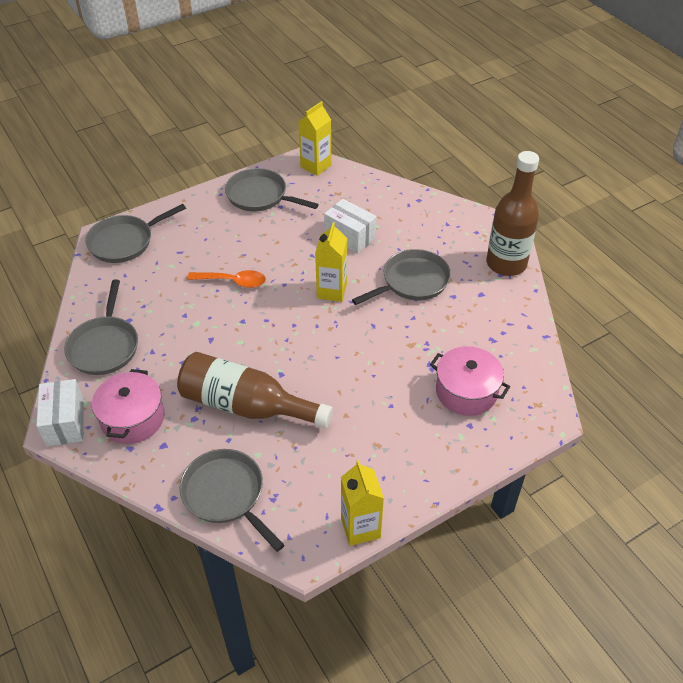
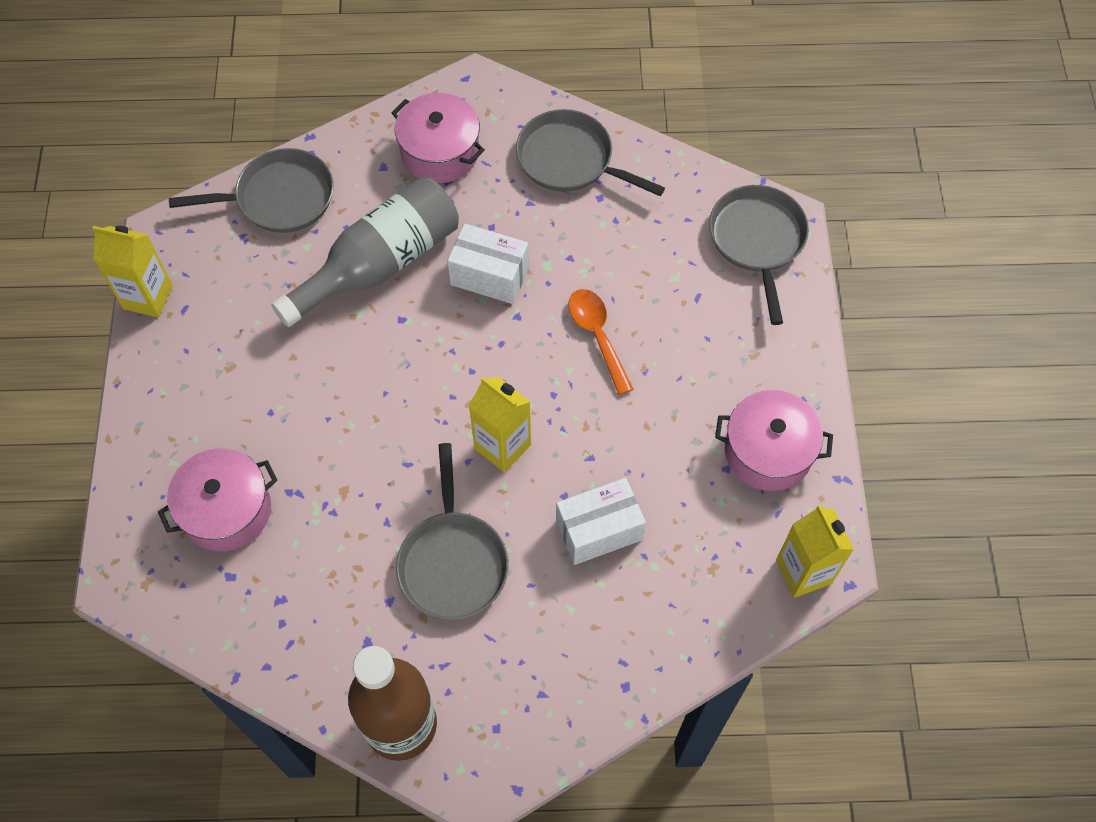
camera: 120 degrees right, 15 degrees up
(65, 422) = (477, 92): white box -> white box (489, 276)
(233, 281) = (597, 336): orange spoon -> orange spoon turned 120 degrees clockwise
(247, 405) = (380, 264): brown bottle -> grey bottle
(260, 196) = (768, 451): grey pan -> pink pot

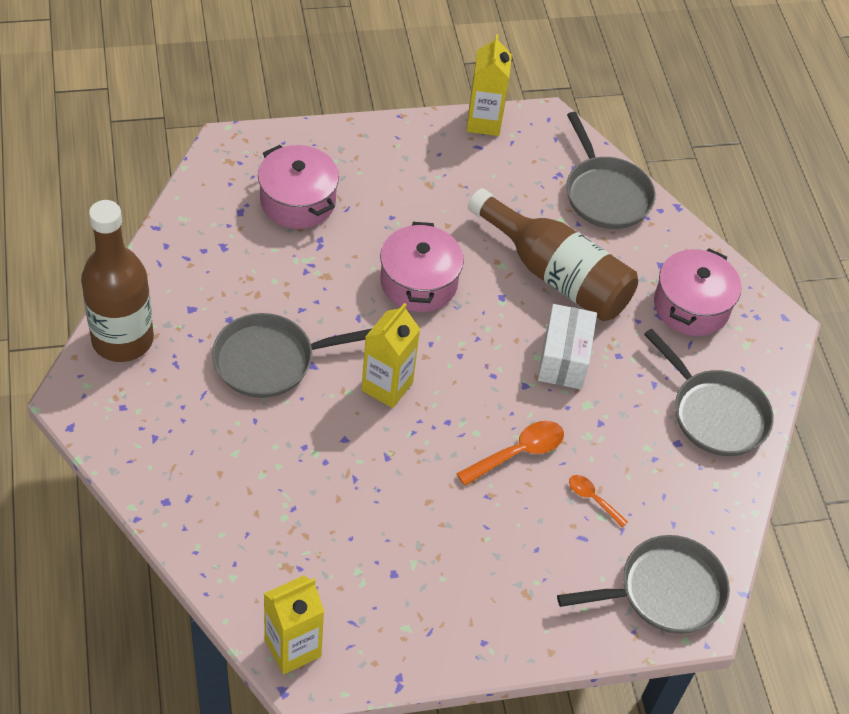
camera: 75 degrees right, 10 degrees down
(380, 264) = (555, 274): grey bottle -> brown bottle
(570, 160) = (715, 414): grey pan -> grey pan turned 120 degrees clockwise
(599, 530) = (314, 469): white box -> none
(655, 280) = (592, 499): none -> orange spoon
(768, 451) = (418, 611): pink pot -> pink pot (419, 282)

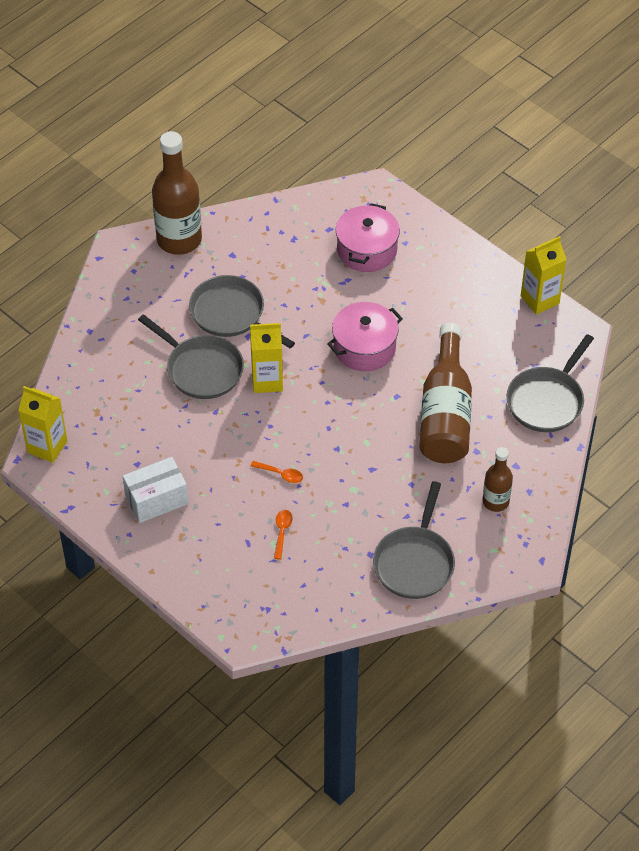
camera: 60 degrees right, 0 degrees up
(518, 453) = (281, 474): orange spoon -> orange spoon, size x0.59
(563, 359) = (378, 456): white box -> white box (156, 500)
(665, 591) = (247, 607): grey pan -> grey pan (201, 369)
(691, 306) = (495, 501): pink pot -> brown bottle

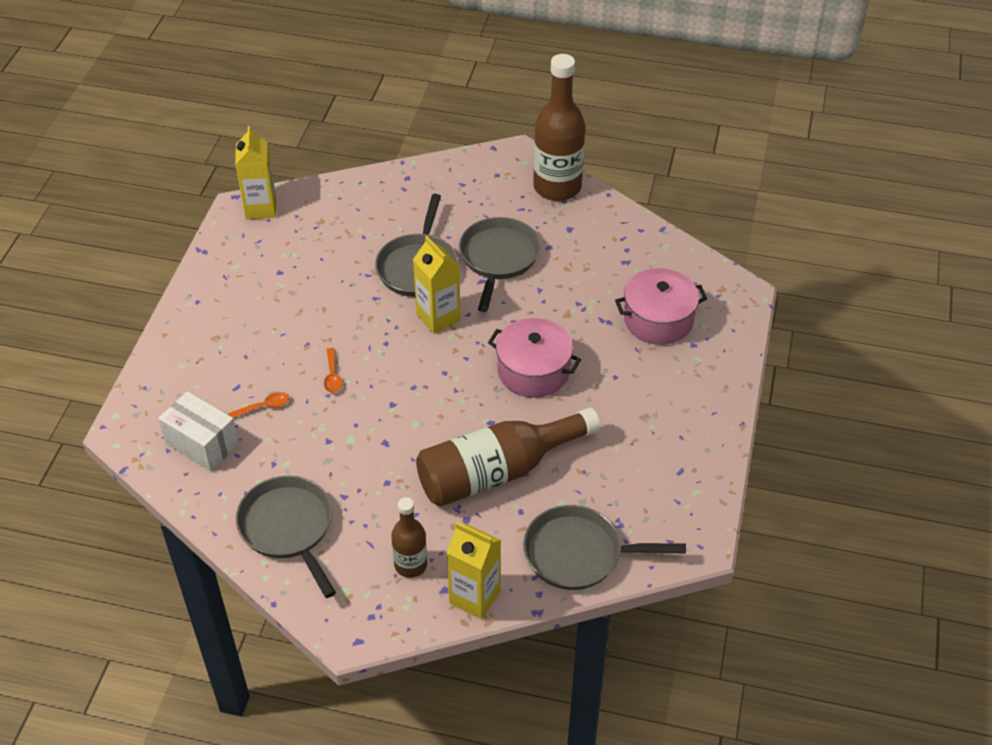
camera: 60 degrees right, 5 degrees down
(156, 500) = (247, 302): white box -> white box (202, 444)
(415, 562) = (288, 528): grey pan -> grey pan turned 75 degrees clockwise
(539, 300) = (712, 488): yellow carton -> yellow carton (475, 597)

